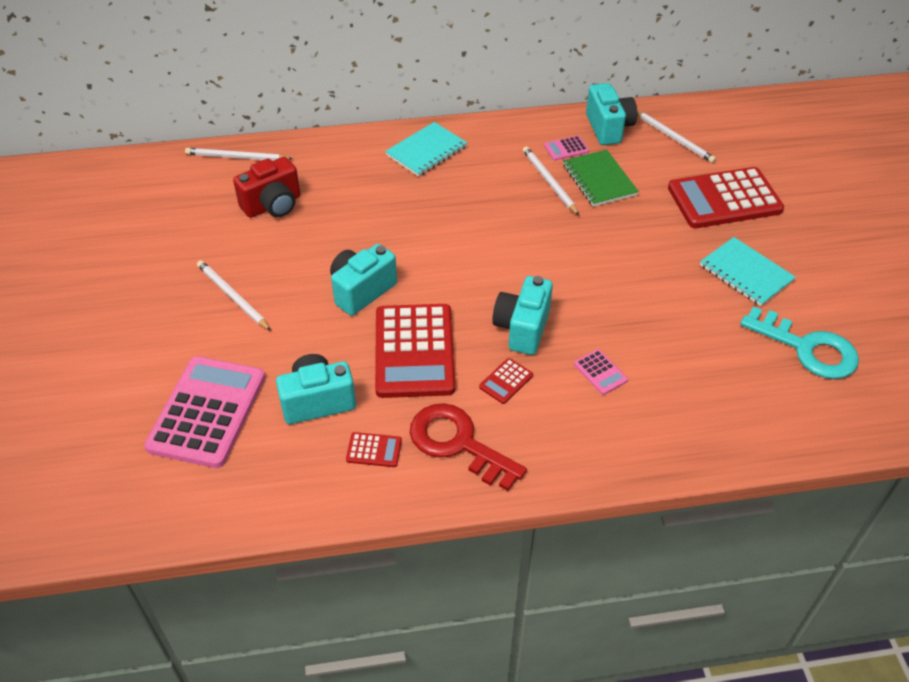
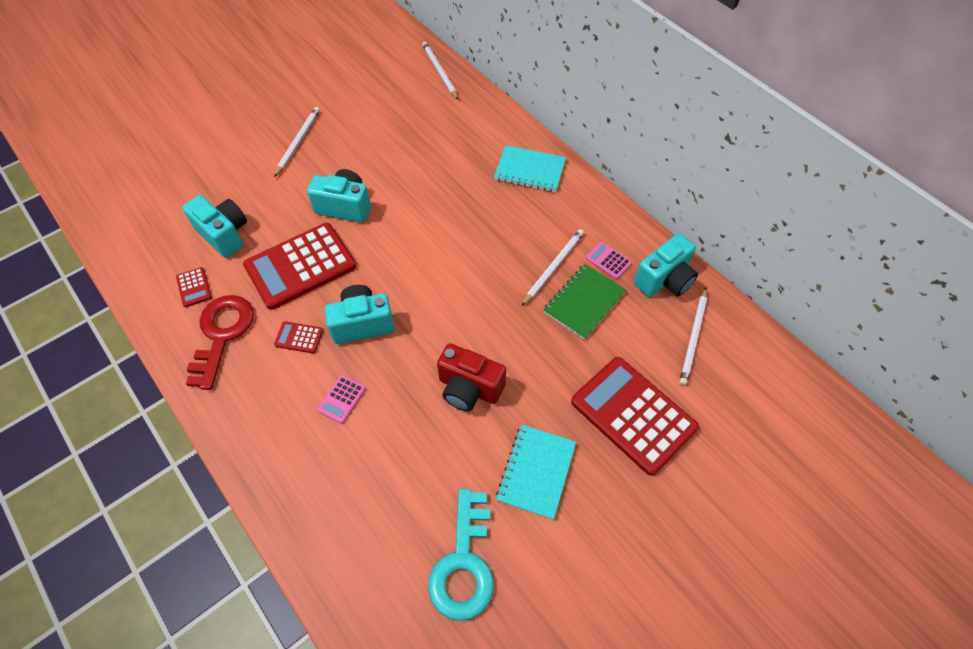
camera: 60 degrees right, 10 degrees up
(207, 412) = (188, 183): pink calculator -> none
(273, 205) = (402, 115): red camera -> red camera (469, 388)

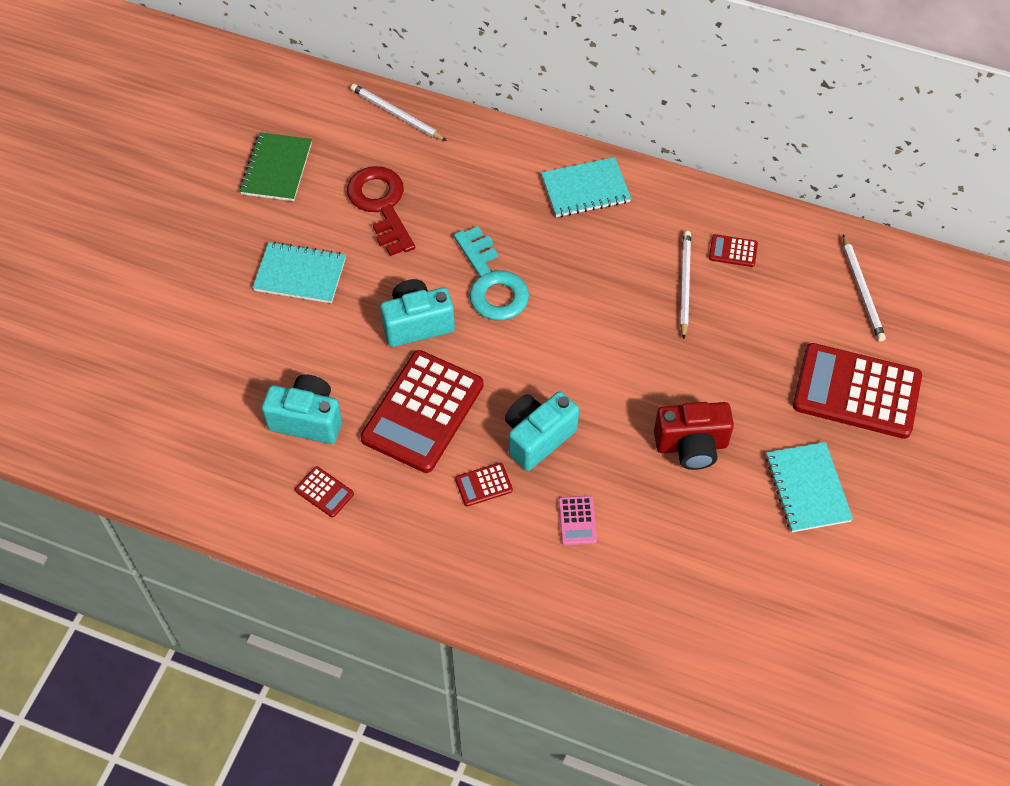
camera: 30 degrees left, 0 degrees up
(222, 334) = (399, 523): red key -> red key (381, 205)
(298, 142) = (300, 274): white pencil -> turquoise notebook
(464, 564) = (801, 601): turquoise key -> turquoise key (491, 283)
(584, 302) = (739, 306): green notebook -> green notebook (276, 168)
(608, 260) = (733, 251): pink calculator -> red calculator
(664, 280) = (799, 245): turquoise camera -> none

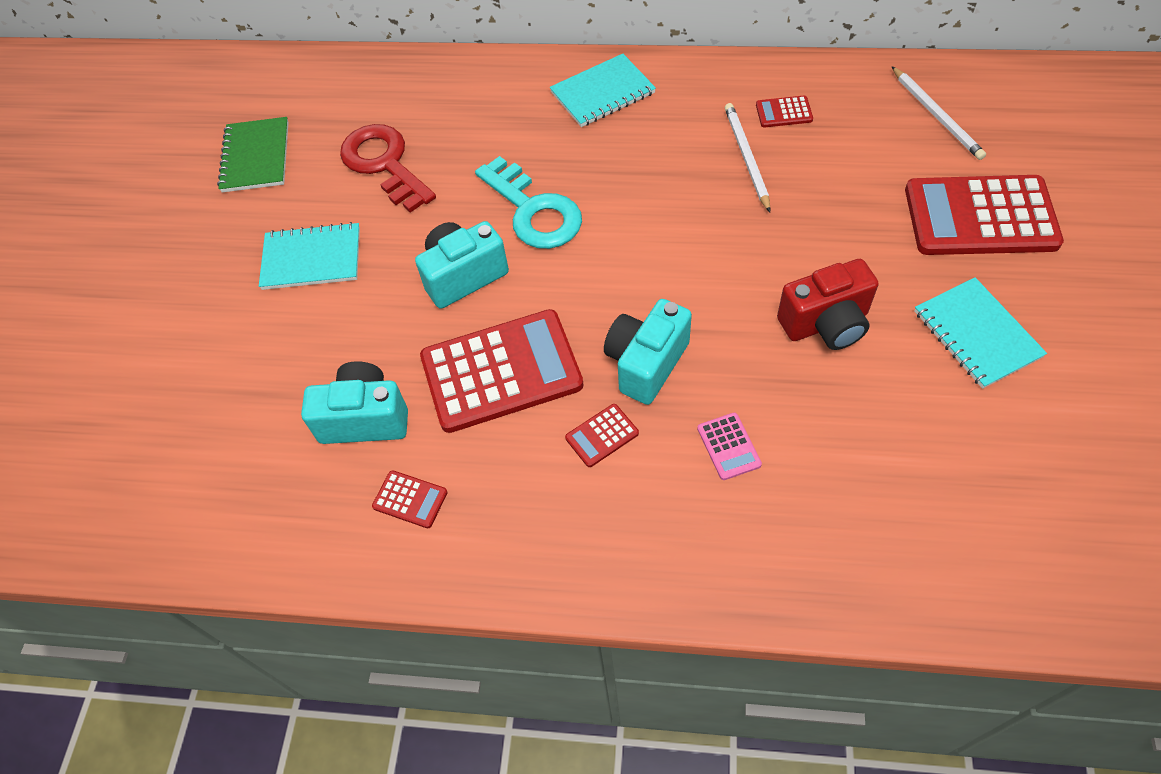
camera: 10 degrees left, 0 degrees up
(396, 114) = (374, 72): white pencil -> none
(423, 412) = (501, 371): red calculator -> red calculator turned 120 degrees counterclockwise

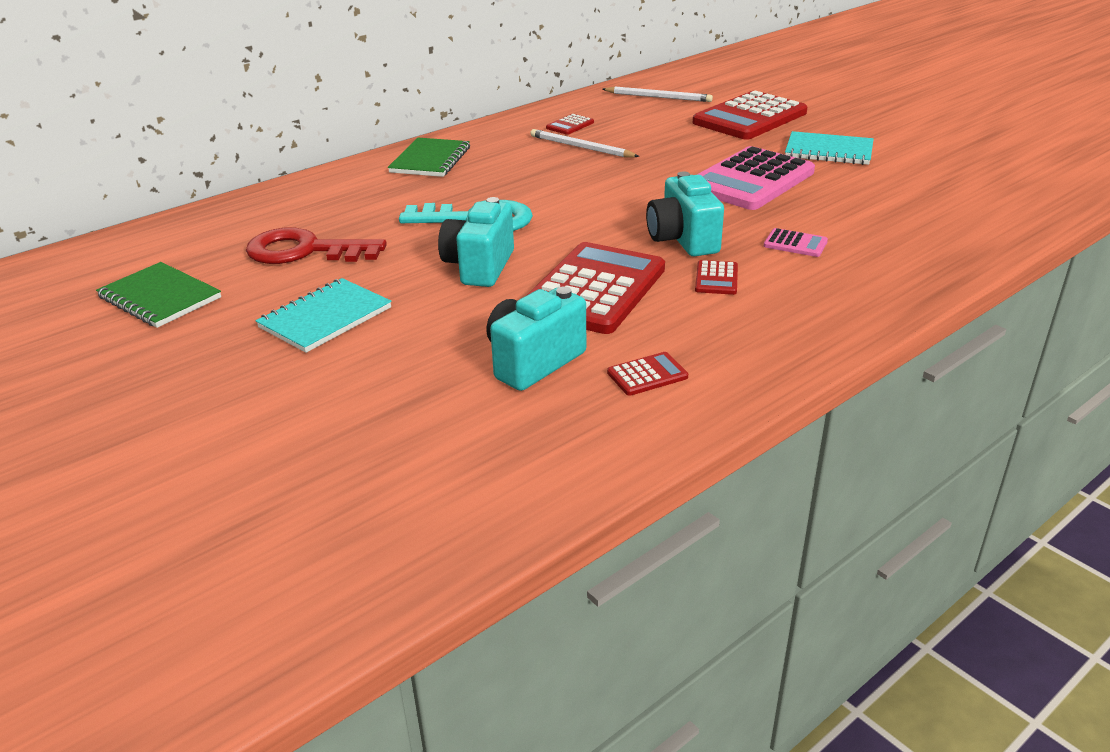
camera: 50 degrees left, 25 degrees down
(602, 93) = (430, 160): turquoise notebook -> green notebook
(826, 324) = (751, 180): red camera -> pink calculator

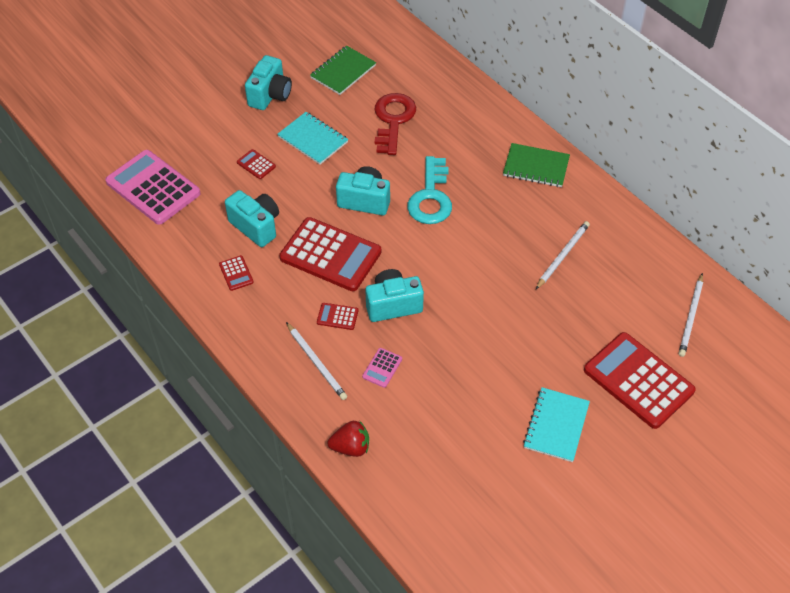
camera: 90 degrees right, 20 degrees up
(182, 370) = (270, 95): none -> turquoise camera
(570, 125) = (613, 250): red calculator -> red calculator (256, 164)
(751, 180) = (493, 359): pink calculator -> pink calculator (153, 188)
(808, 290) = (316, 363): none -> white pencil
(937, 260) = (351, 447): none -> red strawberry

